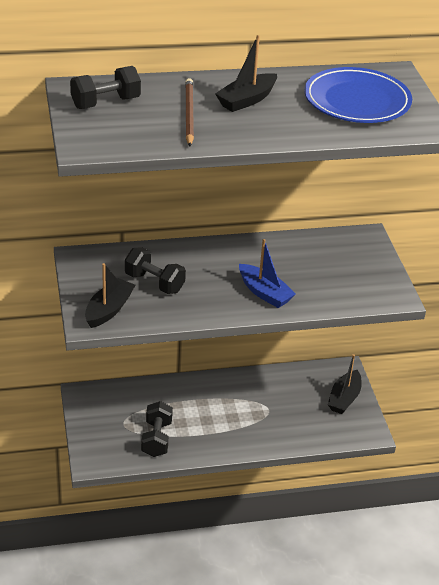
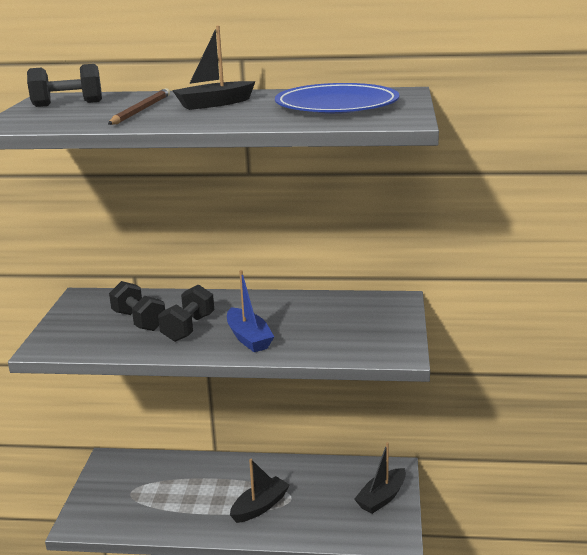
camera: 20 degrees right, 15 degrees down
(109, 310) = (74, 339): black boat -> black boat (260, 506)
(156, 439) = (155, 511): black dumbbell -> black dumbbell (188, 328)

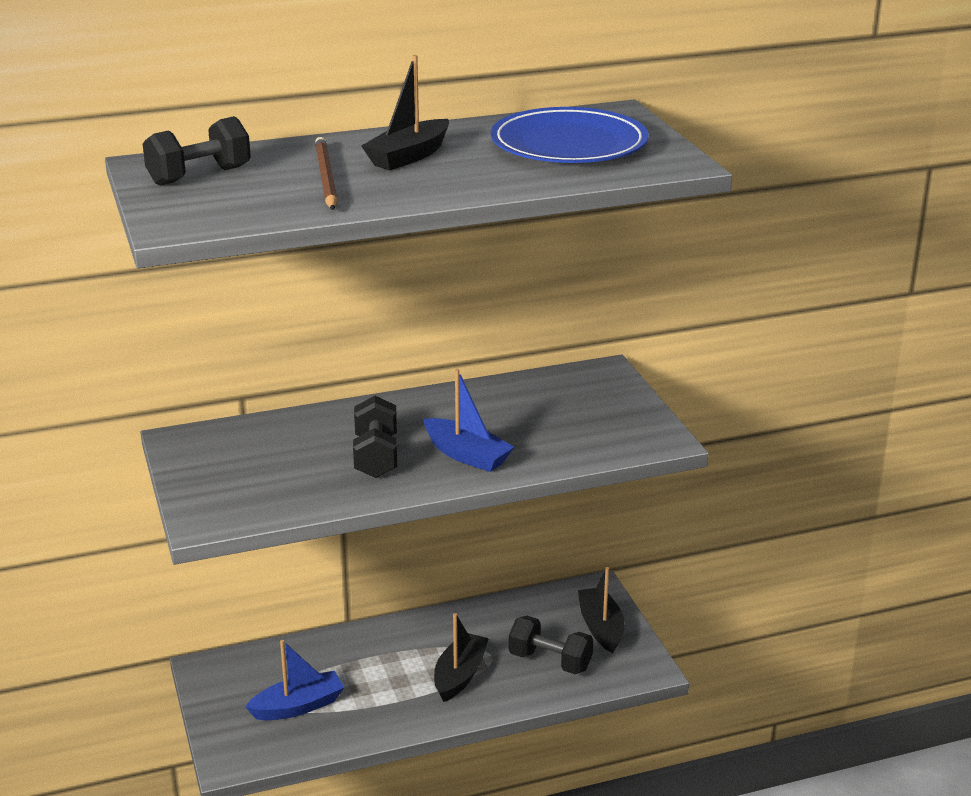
camera: 25 degrees left, 5 degrees up
(139, 321) = (299, 459): black dumbbell -> black dumbbell (550, 661)
(143, 500) = (298, 706): none -> blue boat
(381, 498) = (601, 627): black boat -> black boat turned 150 degrees clockwise

